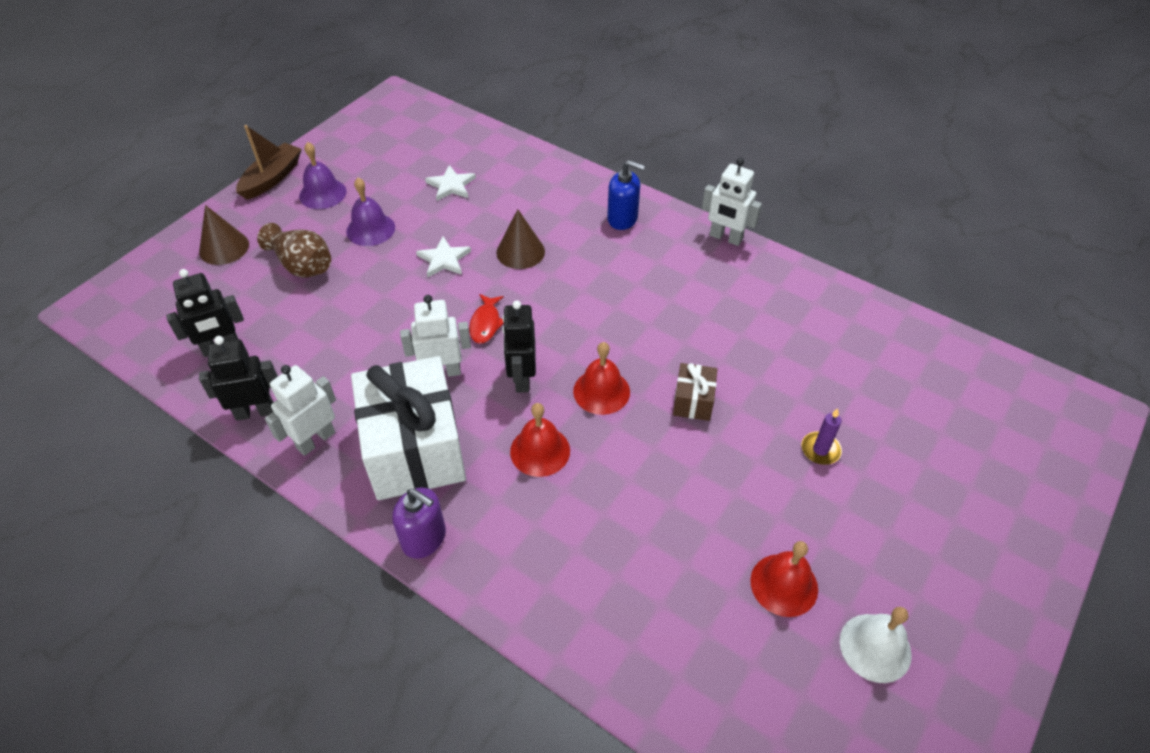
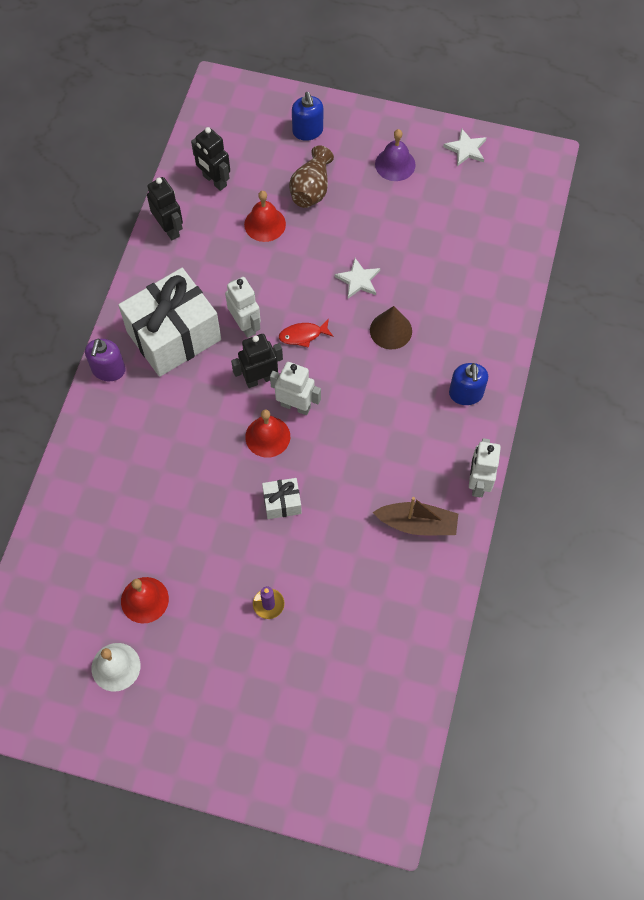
camera: 70 degrees right, 15 degrees up
(224, 248) = (307, 131): brown cone -> blue soap dispenser
(272, 178) = (396, 122): brown boat -> brown boat (417, 524)
(315, 440) = (160, 274): white robot -> white robot (295, 406)
(370, 229) = (369, 215): purple bell -> none
(451, 185) = (447, 249): white star -> white star (466, 149)
(540, 451) = (199, 413): red bell -> red bell (265, 224)
(693, 401) = (282, 503): brown gift -> white gift

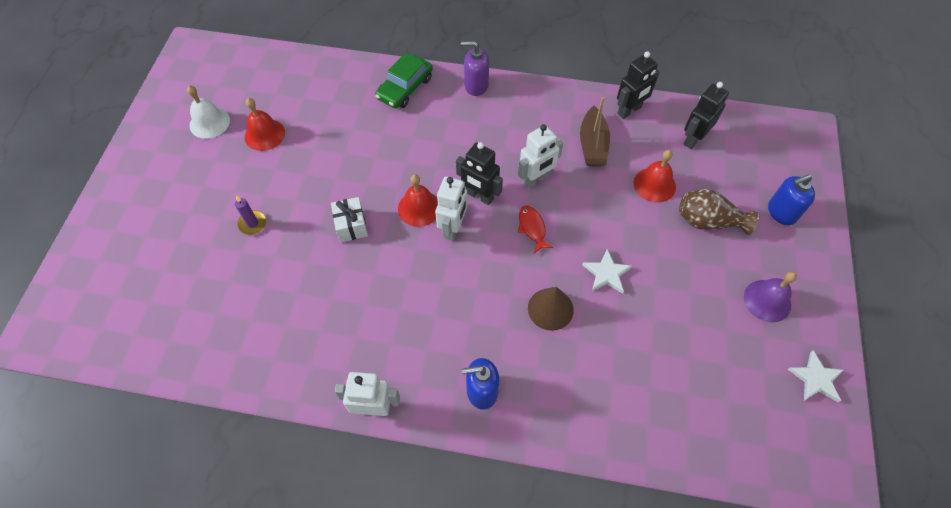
camera: 85 degrees right, 5 degrees down
(99, 445) = (405, 88): none -> green car
(174, 335) = (516, 126): white gift -> none
(259, 379) = (479, 196): black robot -> black robot turned 150 degrees clockwise
(417, 524) = (327, 347): brown boat -> brown boat (592, 145)

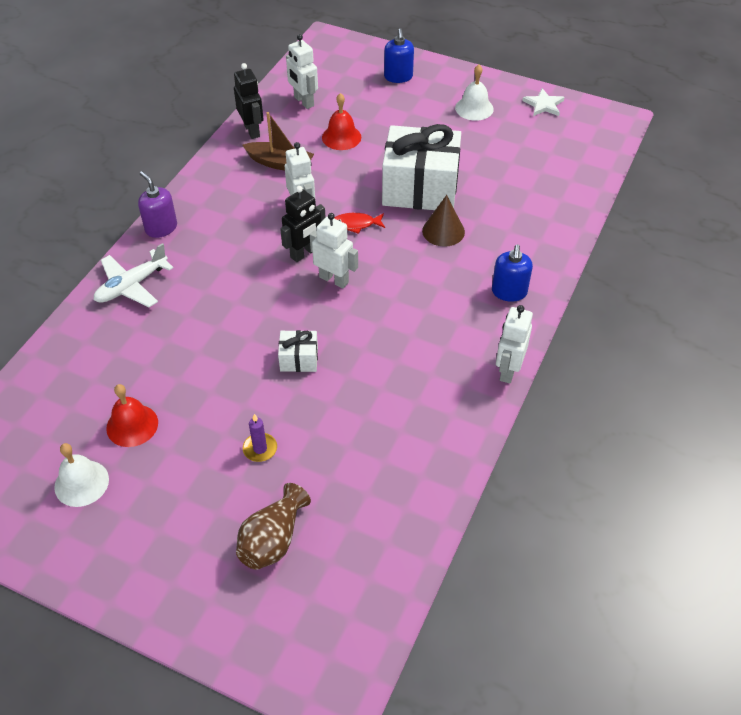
camera: 75 degrees left, 10 degrees down
(405, 88) = (132, 285): green car -> white plane
(419, 208) = (299, 301): red bell -> none
(476, 85) = (161, 228): purple soap dispenser -> purple soap dispenser turned 120 degrees clockwise
(606, 273) = (420, 188): white star -> white gift
(693, 139) = (303, 101): black robot -> white robot
(708, 221) = (391, 117): brown vase -> brown vase (273, 540)
(767, 300) = (474, 108): purple bell -> white bell

